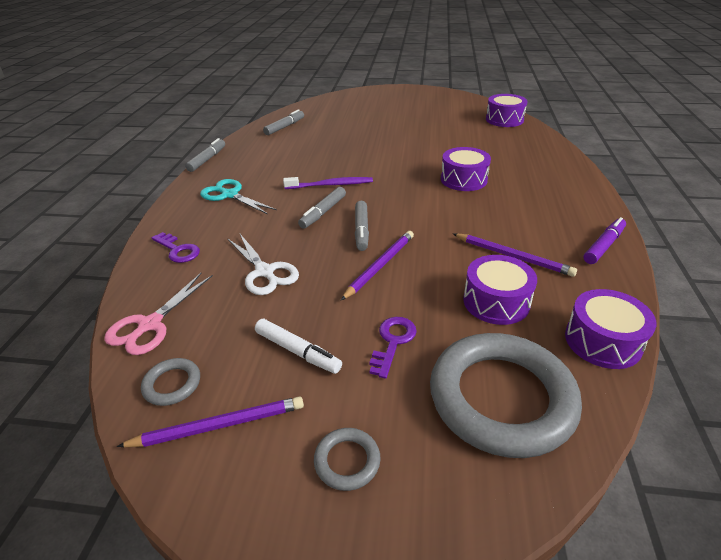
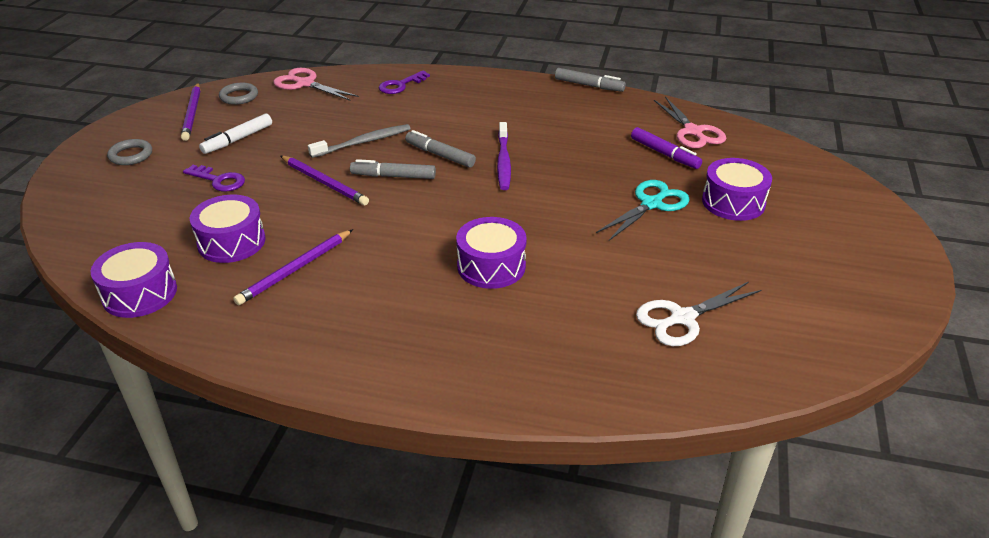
camera: 95 degrees right, 0 degrees up
(229, 195) = (497, 102): turquoise scissors -> turquoise scissors (652, 204)
(265, 272) = (346, 125): white scissors -> white scissors (682, 318)
(285, 127) = (693, 132): grey marker -> pink scissors
(302, 255) = (363, 142): none -> grey toothbrush
(501, 398) = (127, 222): grey ring -> none
(504, 120) = (739, 365): purple drum -> purple drum (733, 202)
(604, 246) = (277, 350): purple marker -> purple marker (664, 154)

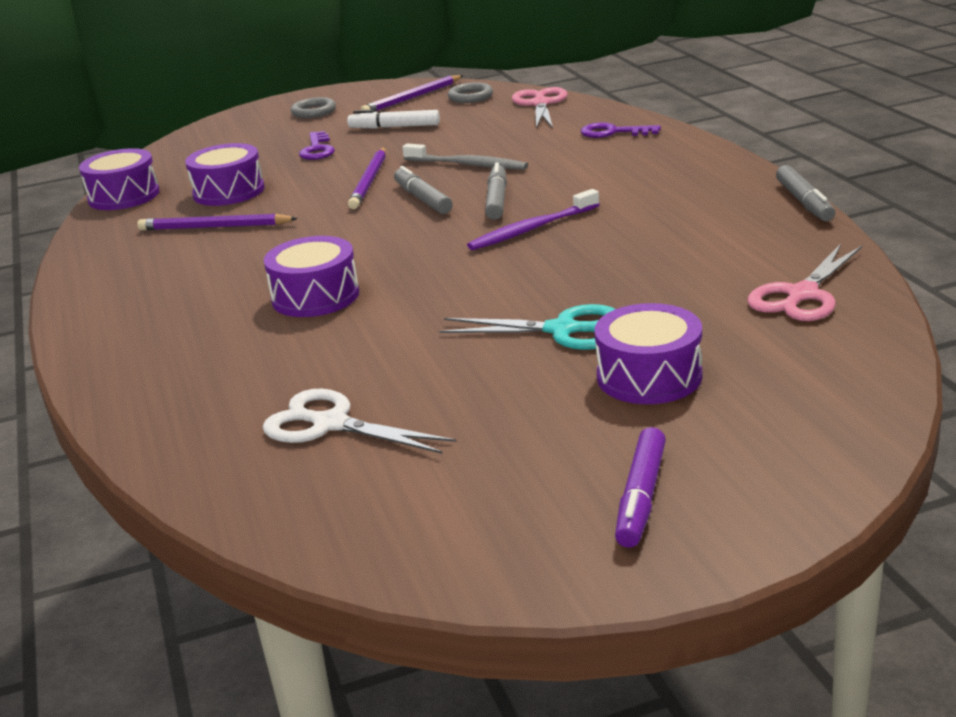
camera: 60 degrees right, 10 degrees down
(664, 154) = (704, 298): purple marker -> purple marker (641, 497)

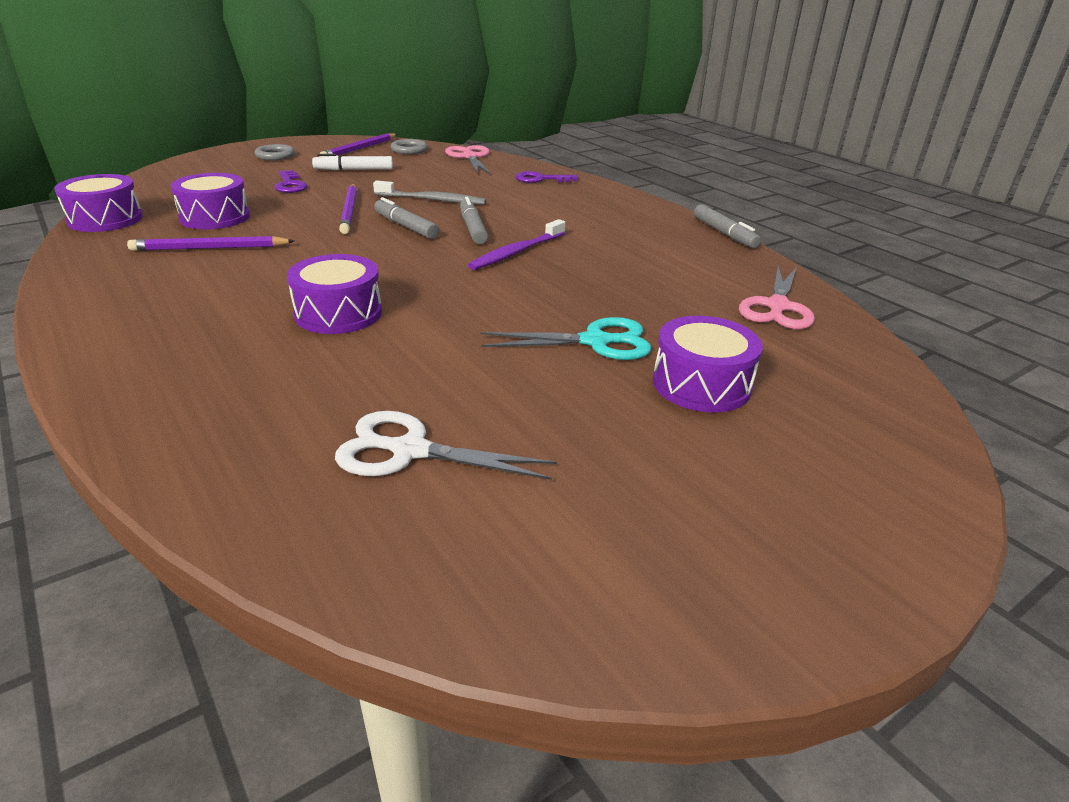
camera: 20 degrees left, 5 degrees up
(641, 497) = (778, 516): purple marker -> none

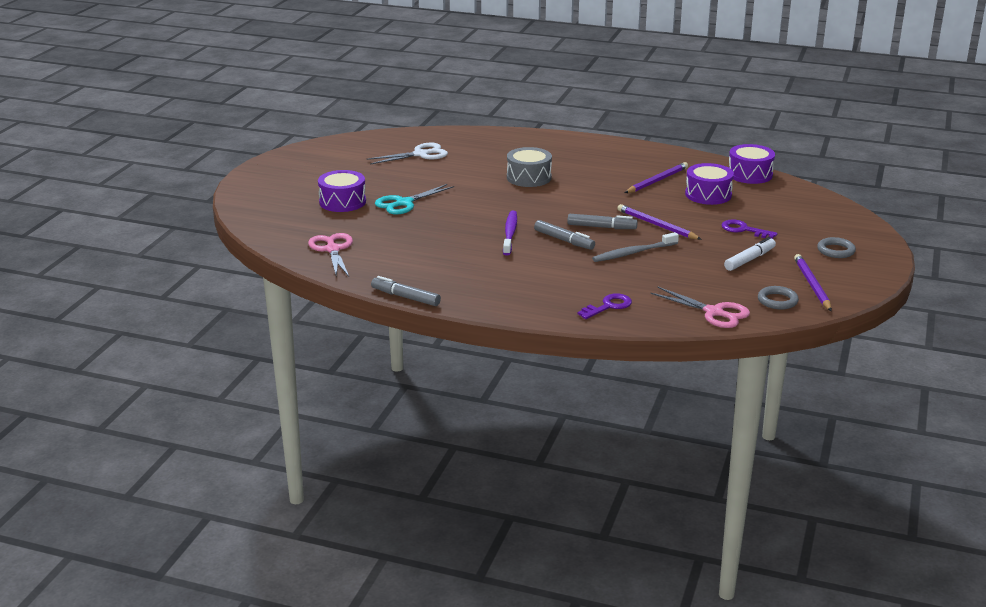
camera: 145 degrees right, 5 degrees down
(338, 313) = (529, 177): purple drum -> grey drum

